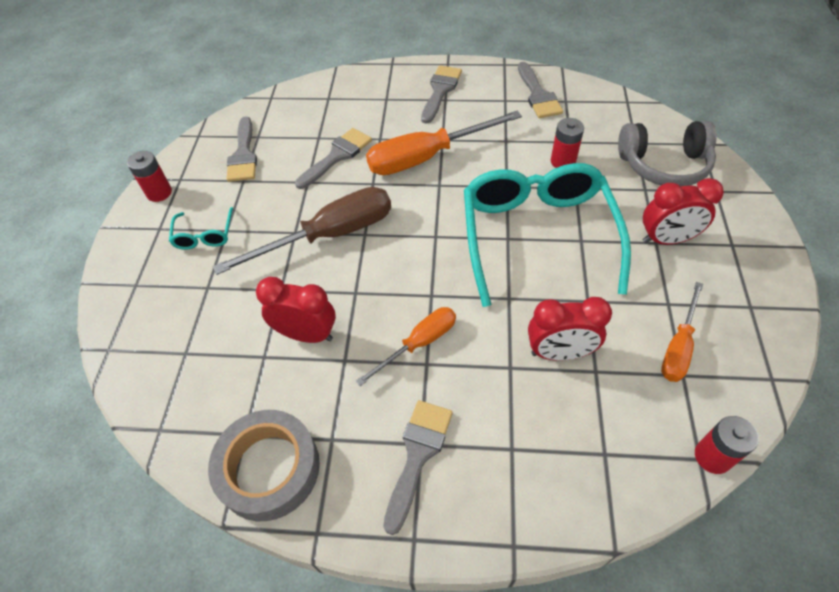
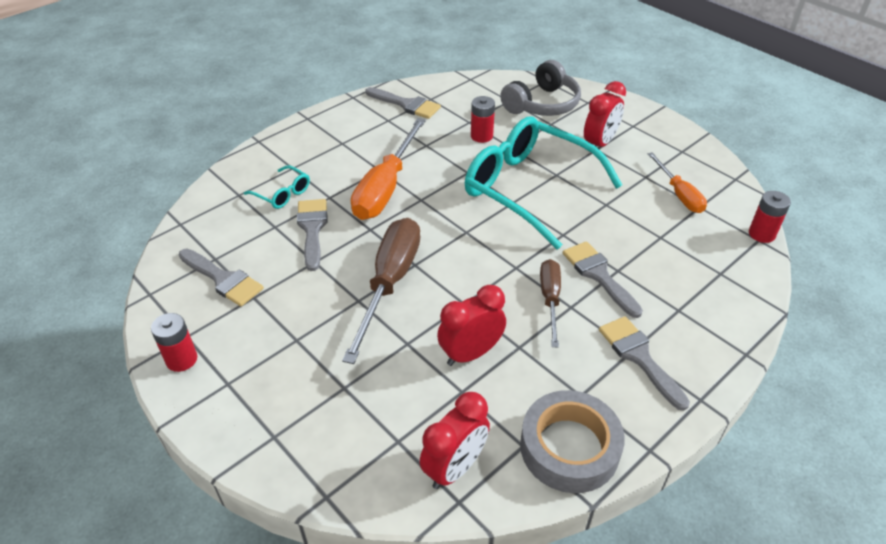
camera: 50 degrees left, 10 degrees down
(204, 235) = (282, 357): turquoise glasses -> turquoise glasses (282, 194)
(419, 344) = (550, 299): orange screwdriver -> brown screwdriver
(440, 91) = (329, 139): grey brush -> grey brush (599, 275)
(559, 353) = (631, 242): red clock -> red clock (454, 467)

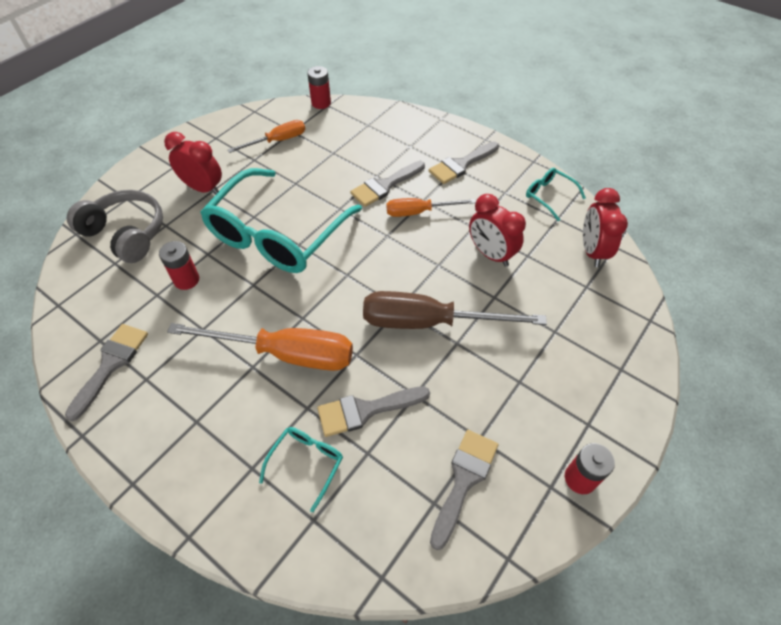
camera: 100 degrees left, 10 degrees up
(454, 467) = (592, 251): red clock -> red clock turned 120 degrees counterclockwise
(550, 299) = (419, 212): brown screwdriver -> orange screwdriver
(569, 447) = (549, 196): grey tape -> turquoise glasses

